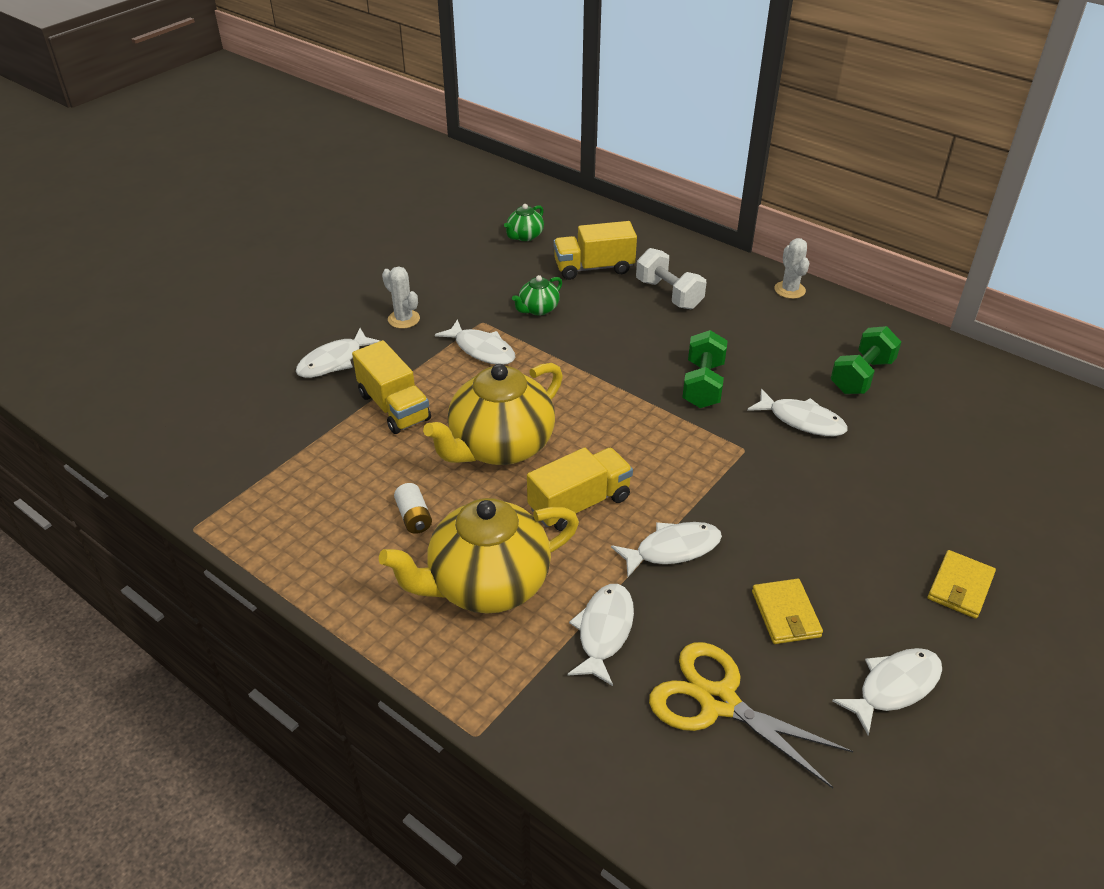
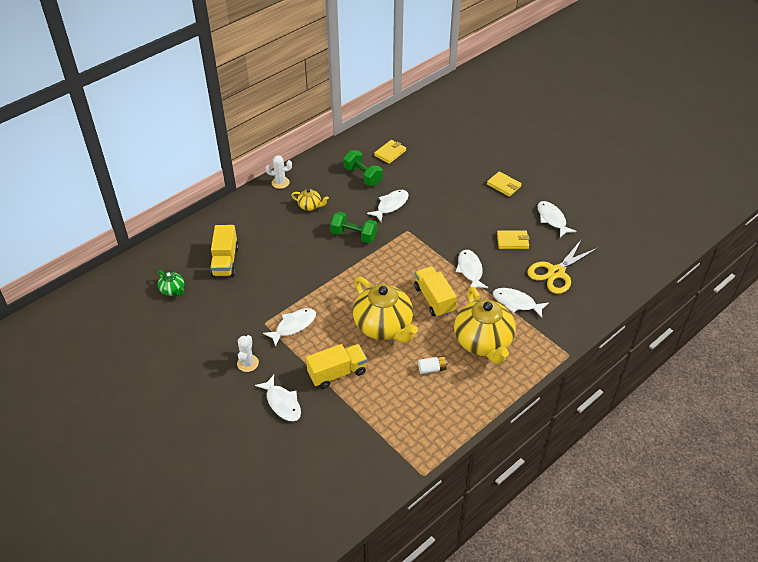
camera: 80 degrees left, 5 degrees up
(403, 319) = (248, 363): white cactus -> white cactus turned 45 degrees counterclockwise
(538, 309) = (260, 294): green teapot -> none
(669, 294) = (266, 232): white dumbbell -> none
(750, 328) = (310, 206): none -> yellow teapot
(949, 402) = (390, 153): none -> yellow wallet

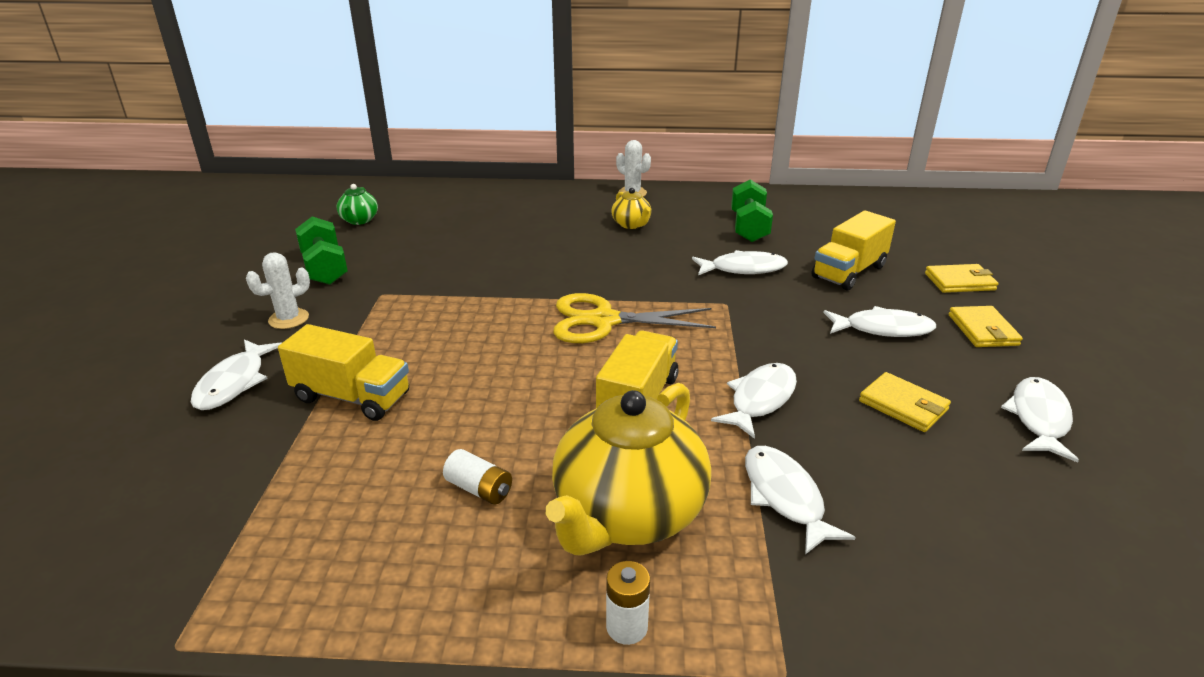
camera: 45 degrees right, 15 degrees down
(225, 261) = (452, 224): yellow truck -> yellow truck (849, 272)
(293, 326) = (404, 315): white fish -> white fish (883, 329)
(354, 235) = (640, 272): green dumbbell -> green dumbbell (325, 268)
(384, 326) = (508, 386): yellow teapot -> none
(390, 153) = (824, 223): yellow wallet -> yellow wallet (960, 282)
(523, 373) = (627, 627): none -> white battery
(556, 272) = (945, 502): yellow scissors -> yellow scissors (604, 320)

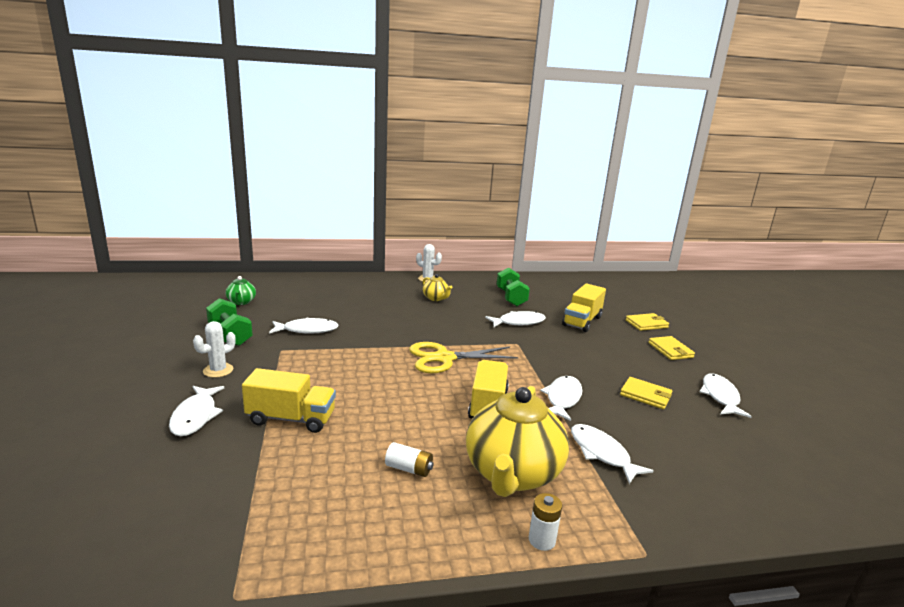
camera: 15 degrees left, 10 degrees down
(883, 329) = (615, 353): white fish -> white fish (307, 330)

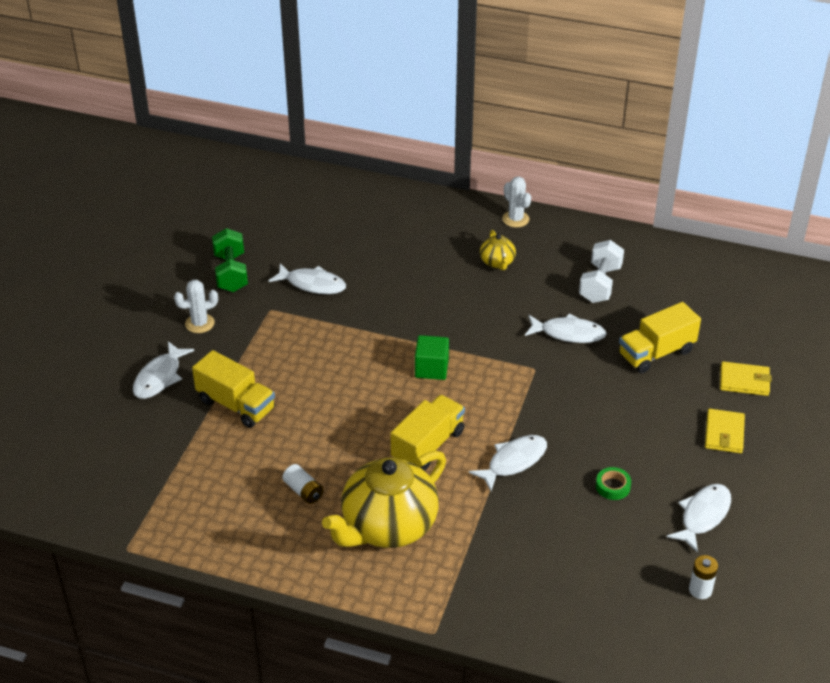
camera: 30 degrees right, 20 degrees up
(241, 302) = (265, 217): green teapot -> none
(444, 358) = (431, 368): yellow scissors -> green cube
(511, 298) = (600, 284): green dumbbell -> white dumbbell
(542, 540) = (361, 590): white battery -> white battery (700, 590)
(602, 453) = (490, 535): white fish -> none
(645, 395) = (613, 486): yellow wallet -> green tape

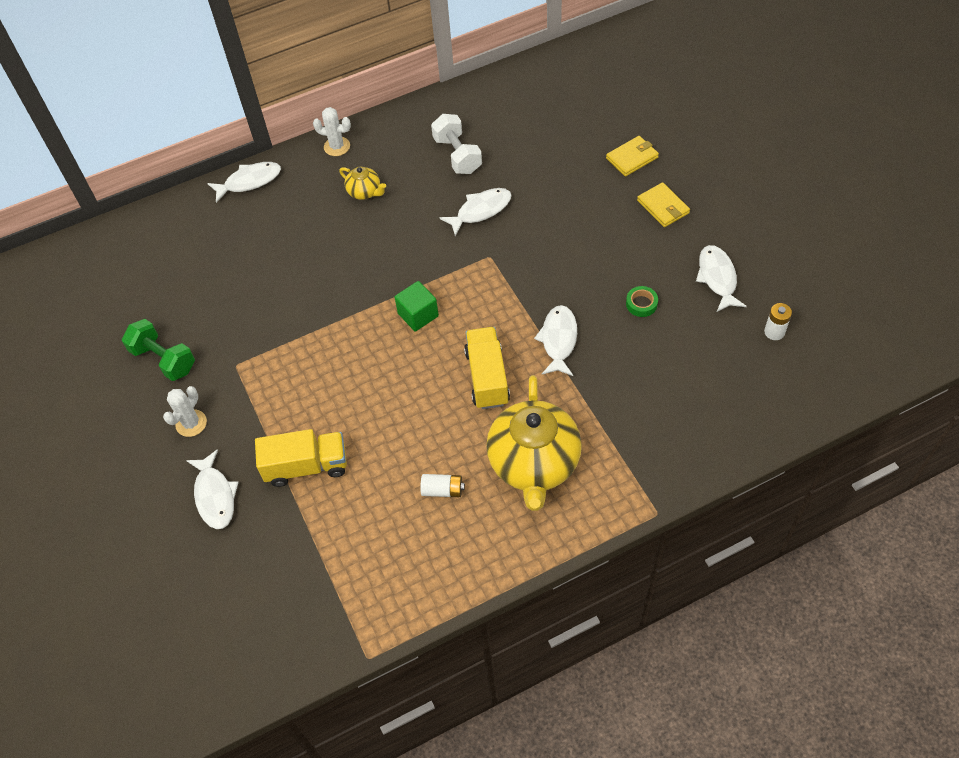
camera: 40 degrees left, 15 degrees up
(312, 284) = (244, 317): white fish -> white fish (249, 182)
(656, 353) = (555, 180): yellow truck -> none

